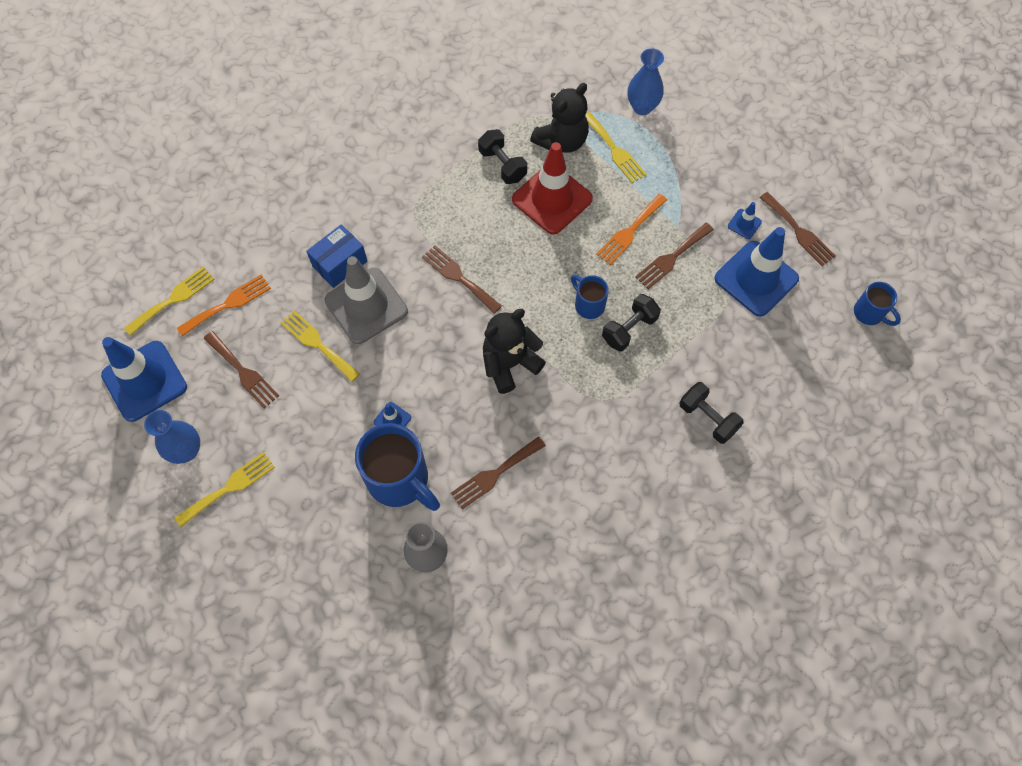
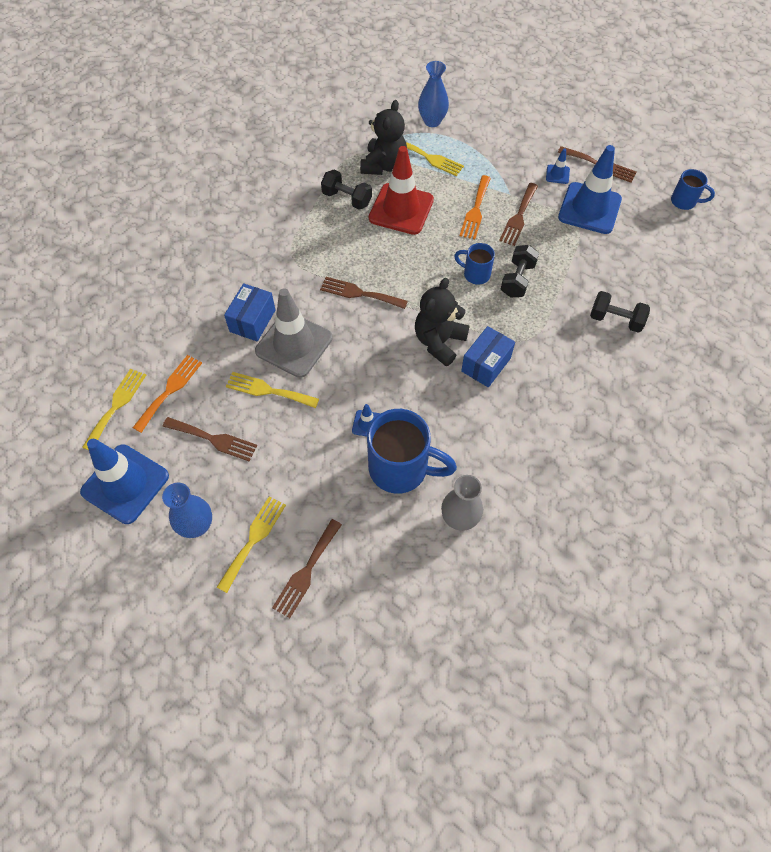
camera: 25 degrees left, 5 degrees down
(494, 474) = (477, 430): brown fork -> brown fork (306, 571)
(543, 409) = (486, 364): none -> blue box

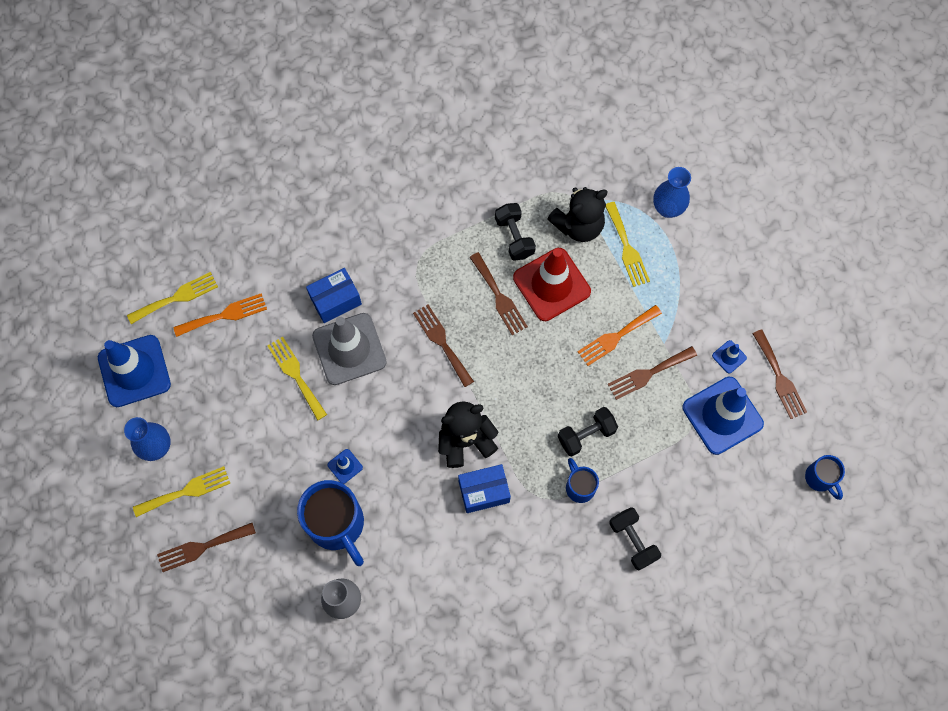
camera: 40 degrees right, 10 degrees up
(214, 439) = (223, 385): brown fork -> brown fork (499, 297)
(475, 274) = (555, 400): blue mug -> blue mug (579, 486)

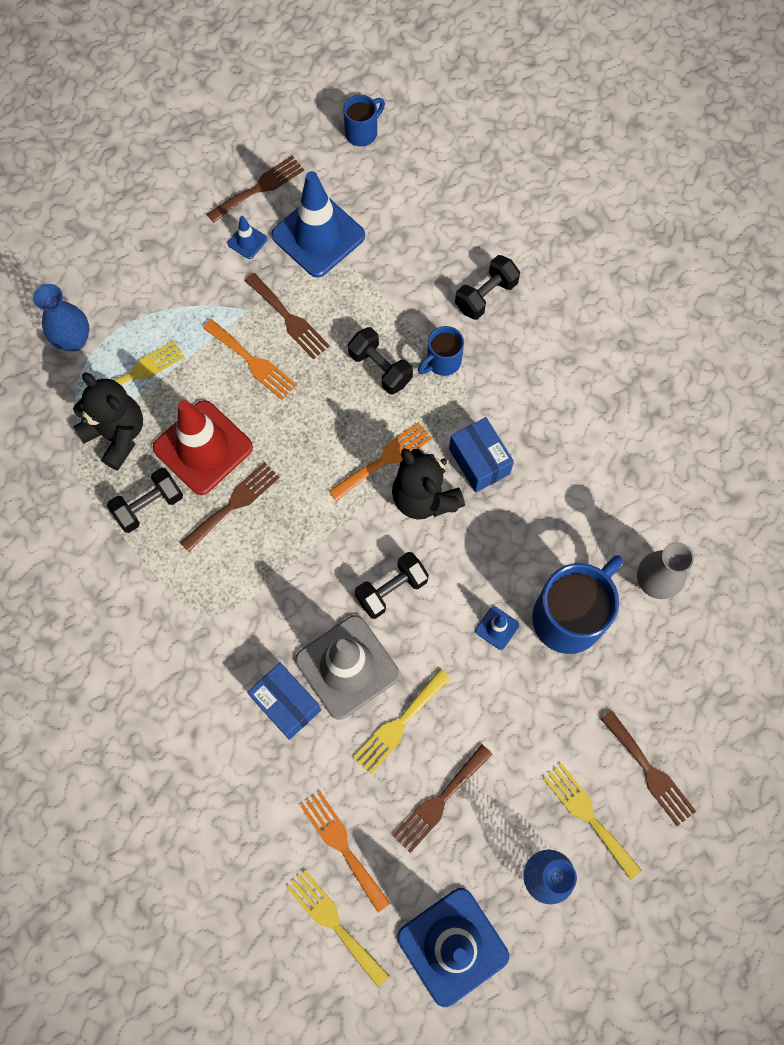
camera: 105 degrees left, 0 degrees up
(398, 395) = (391, 590): none -> black dumbbell
(442, 342) = (309, 556): brown fork -> brown fork (439, 801)
(505, 417) = (384, 460): none -> orange fork

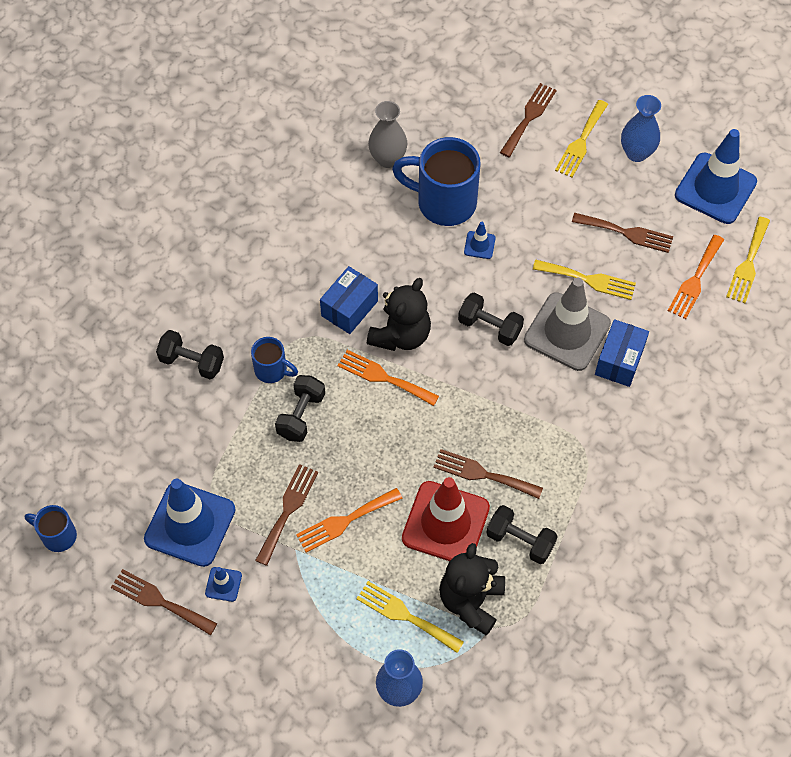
camera: 115 degrees left, 10 degrees down
(252, 362) = (345, 521): orange fork -> orange fork turned 135 degrees counterclockwise

